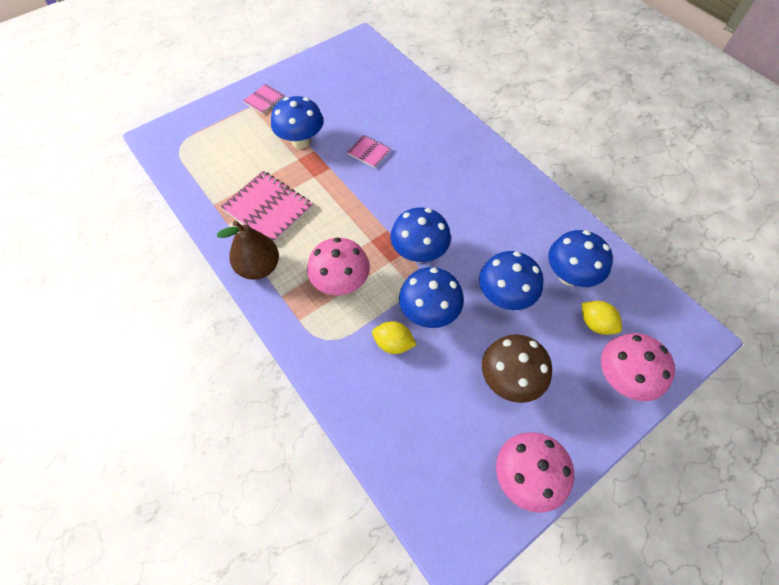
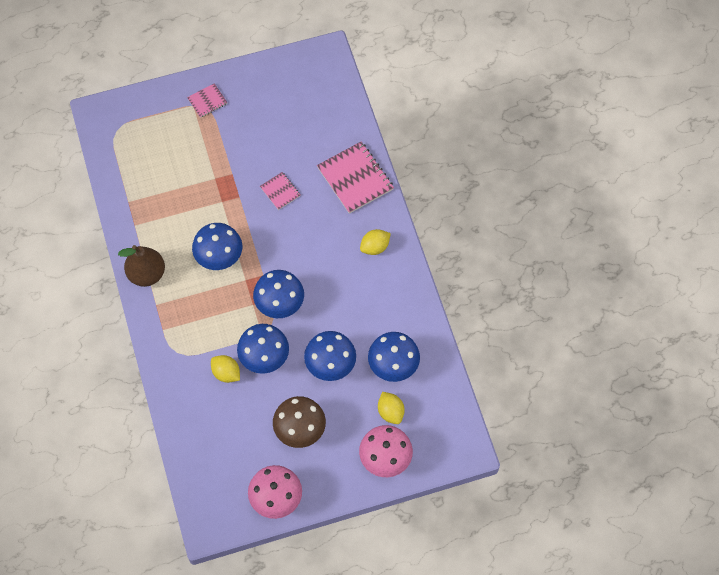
camera: 20 degrees right, 5 degrees up
(268, 209) = (172, 221): pink notebook -> pink notebook (355, 178)
(301, 141) = (224, 160): blue mushroom -> blue mushroom (219, 258)
(341, 283) = (206, 310): pink mushroom -> none
(486, 173) = (375, 247): none -> yellow lemon

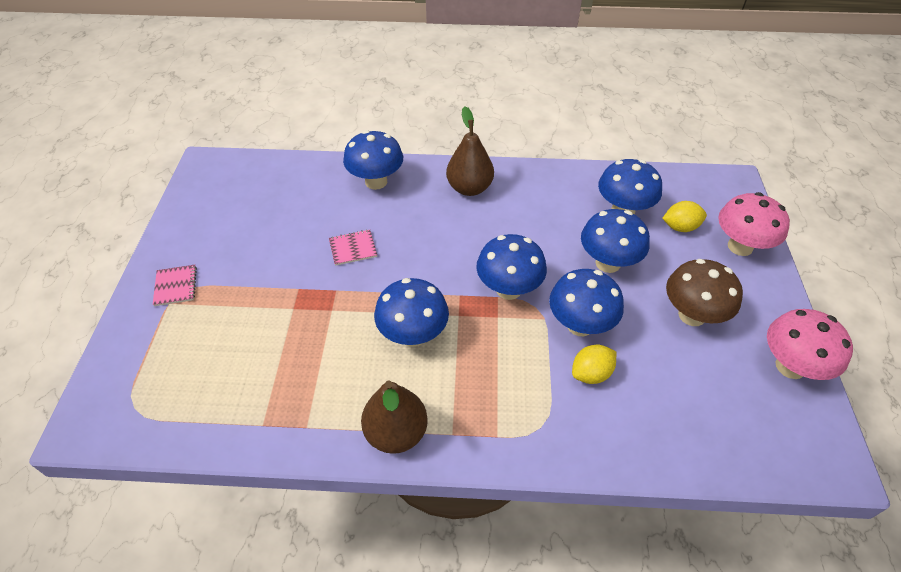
camera: 70 degrees left, 15 degrees down
(355, 178) = (376, 182): pink notebook -> blue mushroom
(375, 247) = (469, 188): yellow lemon -> brown pear

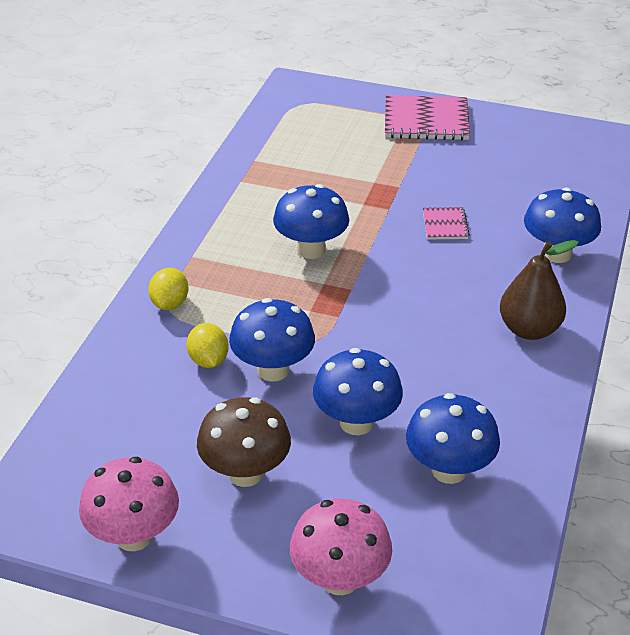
camera: 105 degrees right, 10 degrees down
(176, 286) = (426, 121): pink notebook -> pink notebook, size x1.92
(396, 433) = (210, 226): brown pear -> none
(508, 289) = (345, 327): blue mushroom -> none
(680, 227) = (399, 523): yellow lemon -> yellow lemon (170, 303)

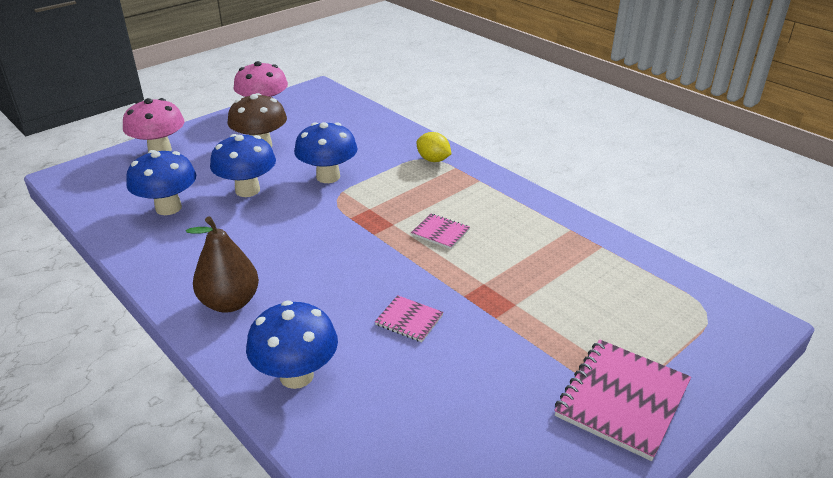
camera: 120 degrees right, 5 degrees down
(208, 360) = (363, 158): yellow lemon -> none
(311, 249) = (440, 232): blue mushroom -> pink notebook

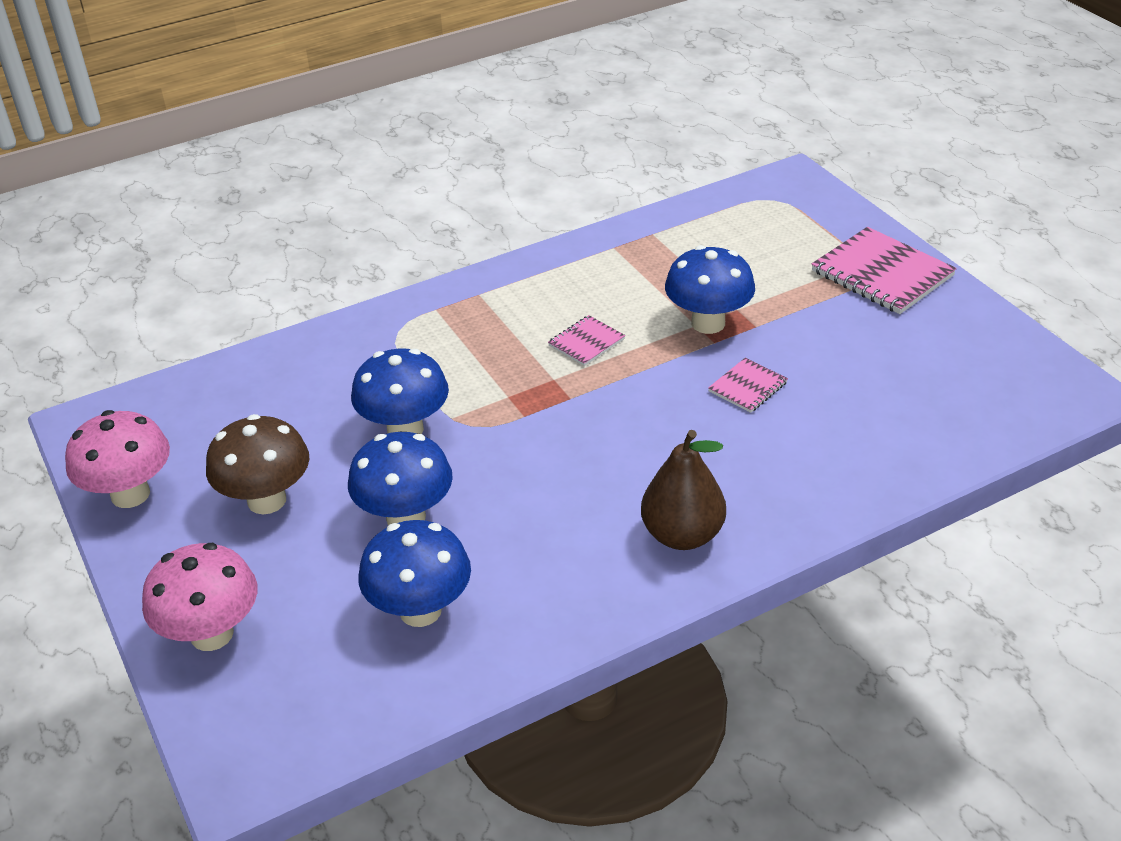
camera: 75 degrees left, 5 degrees up
(296, 375) = (825, 479): blue mushroom -> blue mushroom (708, 323)
(433, 160) = (406, 325): yellow lemon -> none

